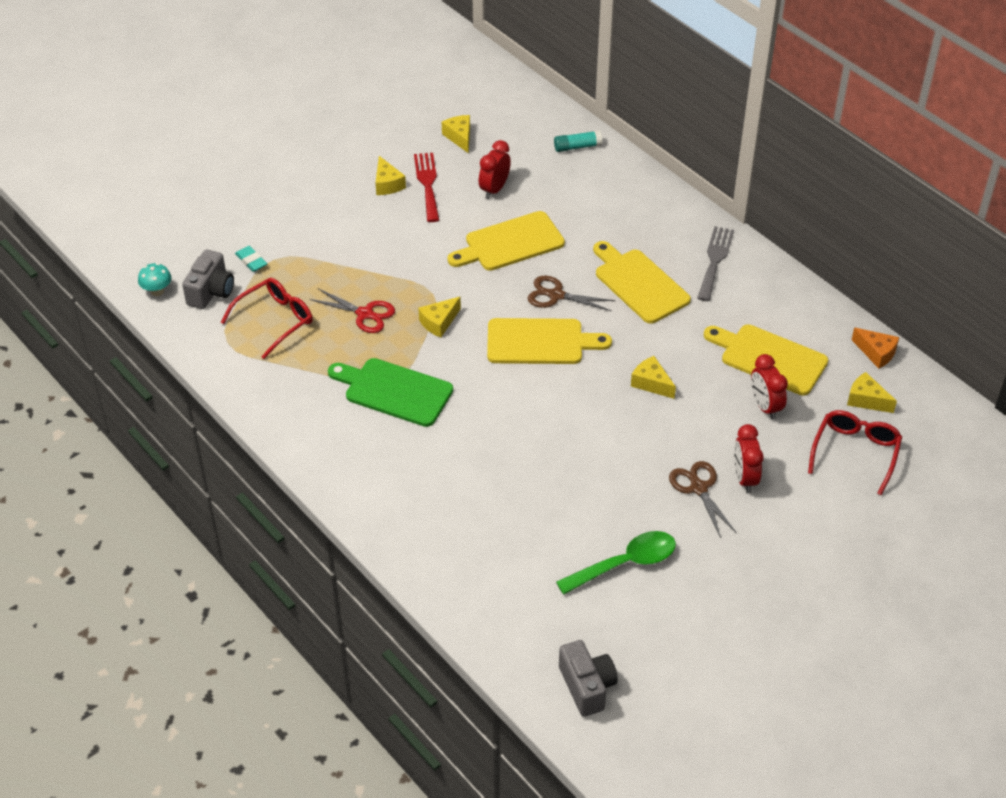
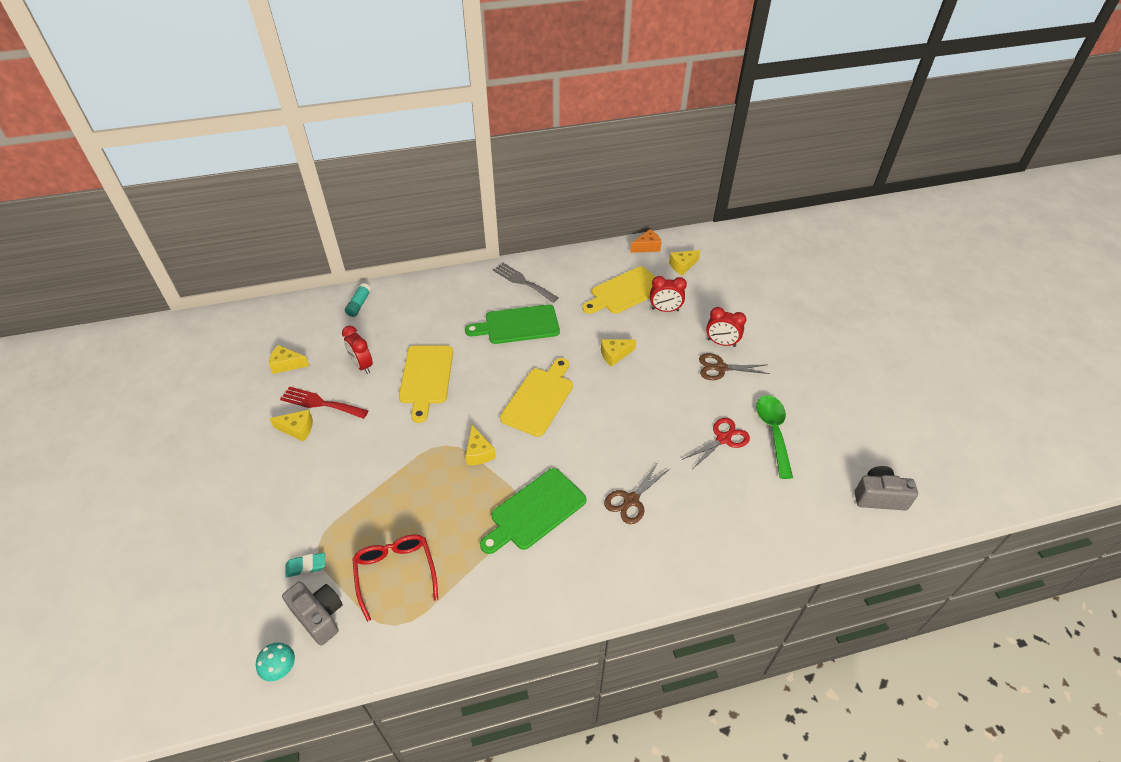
camera: 65 degrees left, 0 degrees up
(365, 314) = (435, 500): red scissors -> red scissors (723, 439)
(556, 295) = (498, 372): brown scissors -> brown scissors (631, 500)
(639, 283) = (518, 325): yellow cutting board -> green cutting board
(855, 453) = (723, 287): red glasses -> none

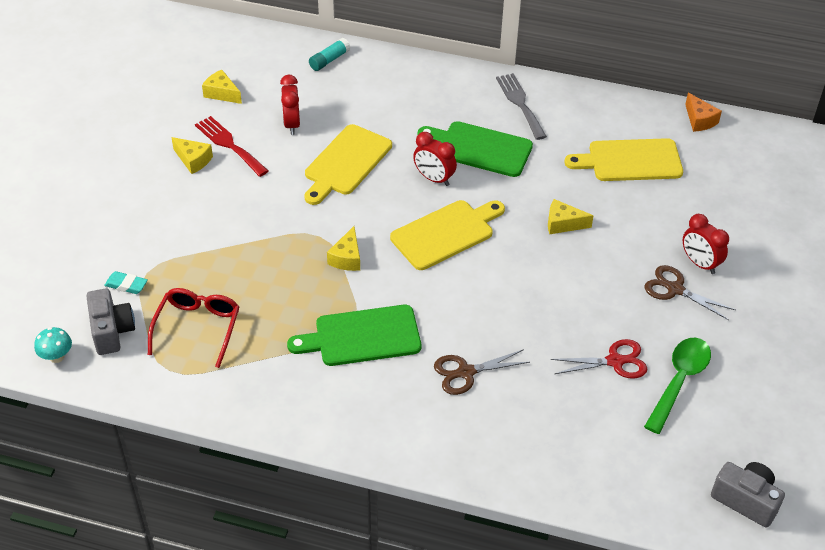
camera: 30 degrees right, 0 degrees up
(647, 247) = (699, 120): orange cheese -> orange cheese turned 60 degrees clockwise
(665, 310) = (662, 200): red clock -> red clock (434, 179)
(682, 266) = (726, 159): yellow cheese -> none

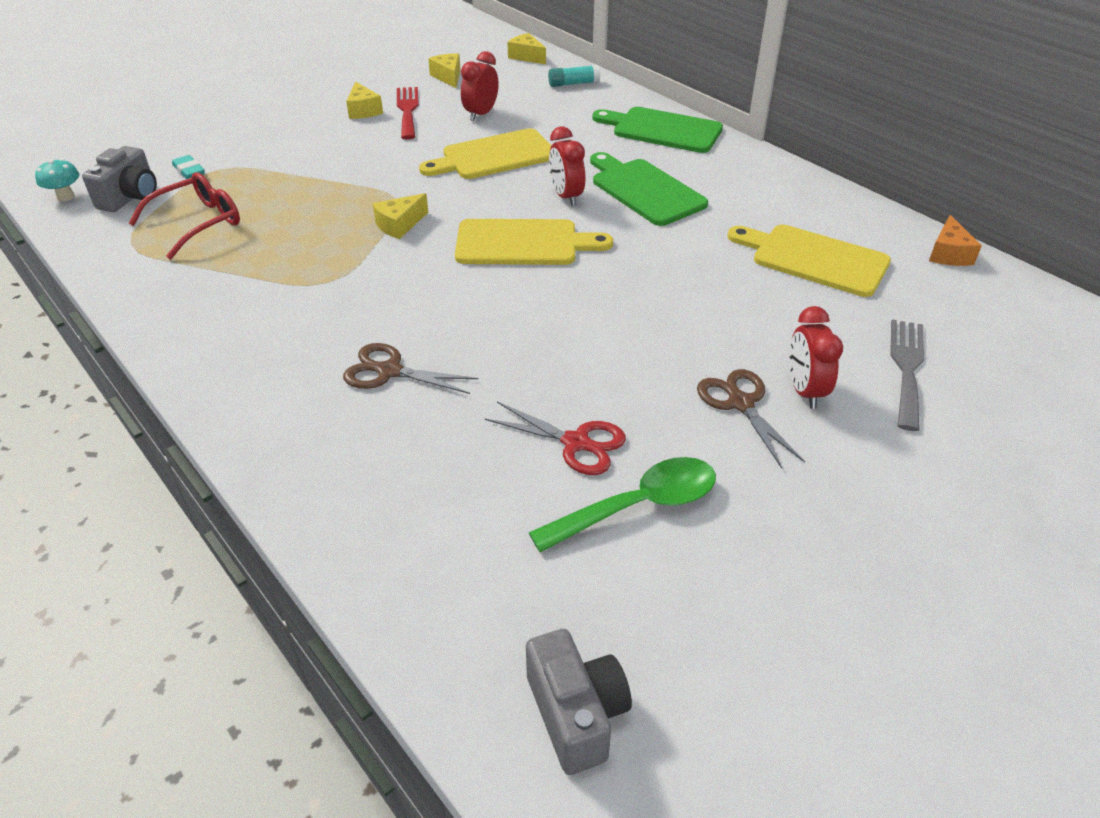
camera: 35 degrees right, 5 degrees down
(362, 336) = (328, 292): green cutting board -> green cutting board (662, 130)
(520, 103) = (733, 170): grey fork -> grey fork (907, 368)
(563, 224) = (665, 284): yellow cheese -> yellow cheese (526, 57)

